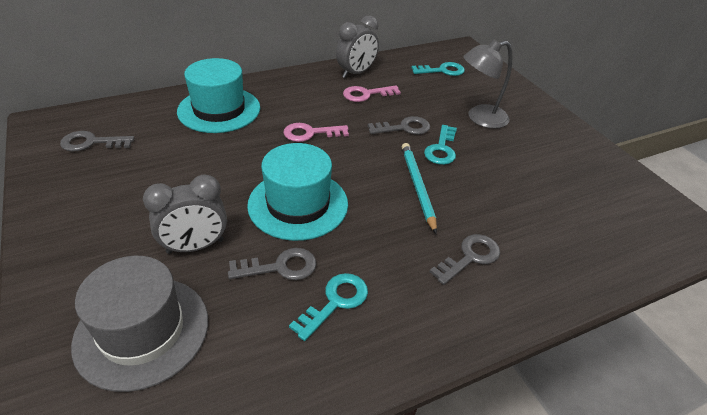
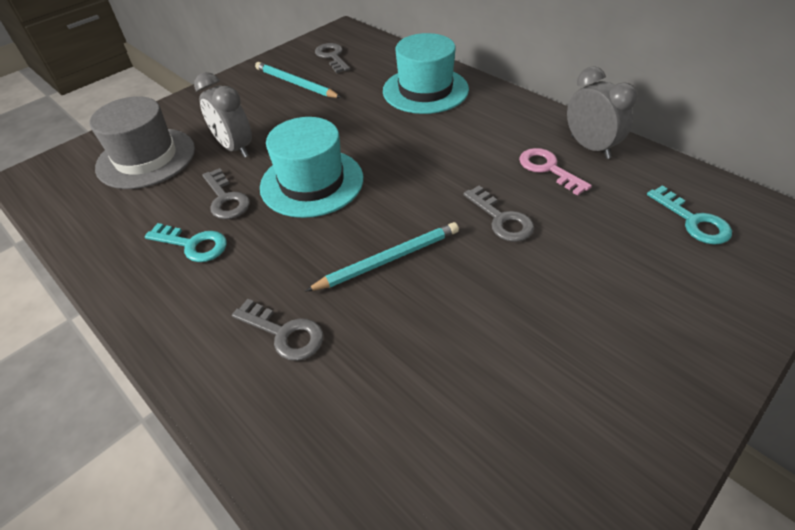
camera: 75 degrees right, 5 degrees up
(115, 178) = (295, 84): none -> turquoise pencil
(310, 133) = (431, 154): pink key -> none
(356, 73) = (590, 147): grey clock -> grey clock turned 150 degrees counterclockwise
(441, 149) = (482, 264): turquoise key -> none
(480, 118) = (595, 290): grey lamp -> none

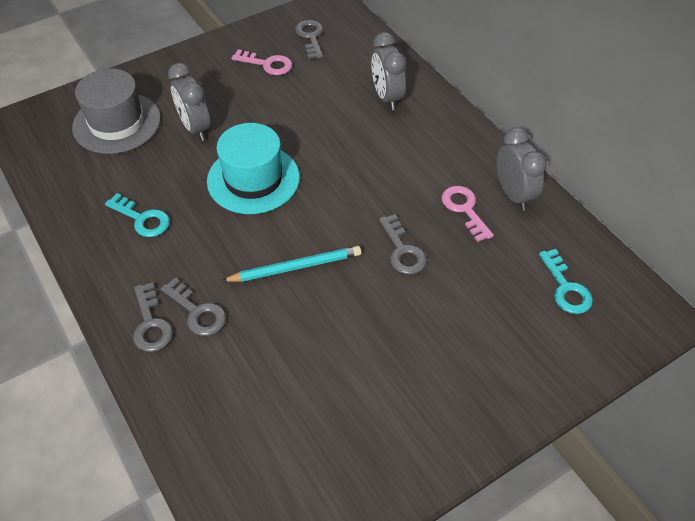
camera: 10 degrees right, 5 degrees up
(226, 199) = (177, 180): grey key -> grey key (151, 324)
(295, 84) = (267, 64): turquoise pencil -> pink key
(425, 90) = (387, 97): turquoise hat -> grey clock

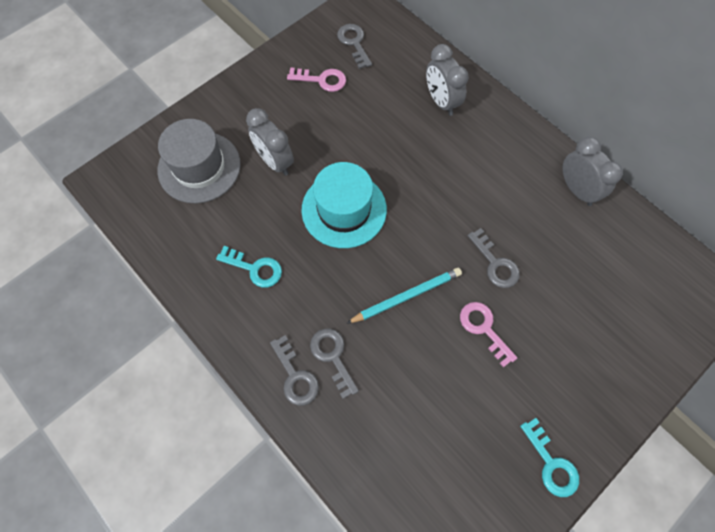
camera: 10 degrees left, 15 degrees up
(197, 312) = (333, 357): grey key -> grey key turned 150 degrees counterclockwise
(464, 209) = (538, 212): pink key -> pink key (484, 328)
(565, 288) = (641, 278): turquoise key -> turquoise key (551, 463)

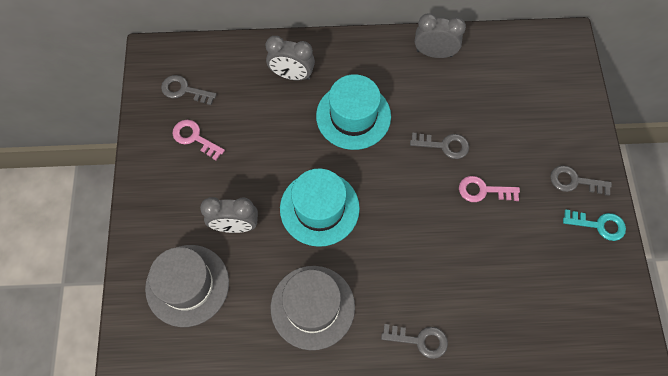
camera: 50 degrees left, 0 degrees up
(255, 268) = (312, 307): turquoise key -> grey hat
(321, 80) = (194, 138): pink key -> pink key turned 105 degrees counterclockwise
(333, 357) = (426, 303): grey key -> grey key (574, 181)
(406, 296) = (421, 220): turquoise pencil -> none
(450, 172) = (353, 116): none -> turquoise hat

